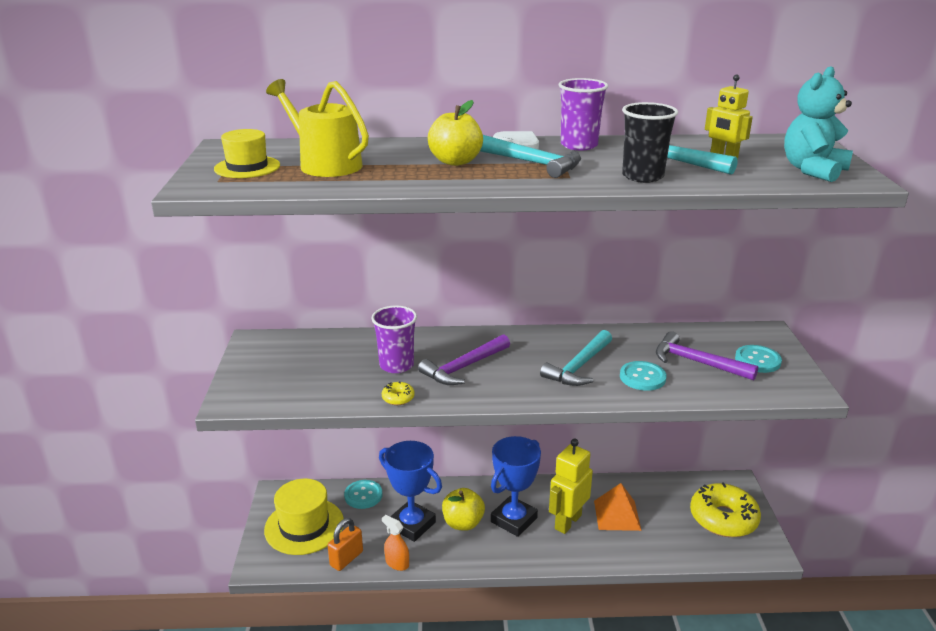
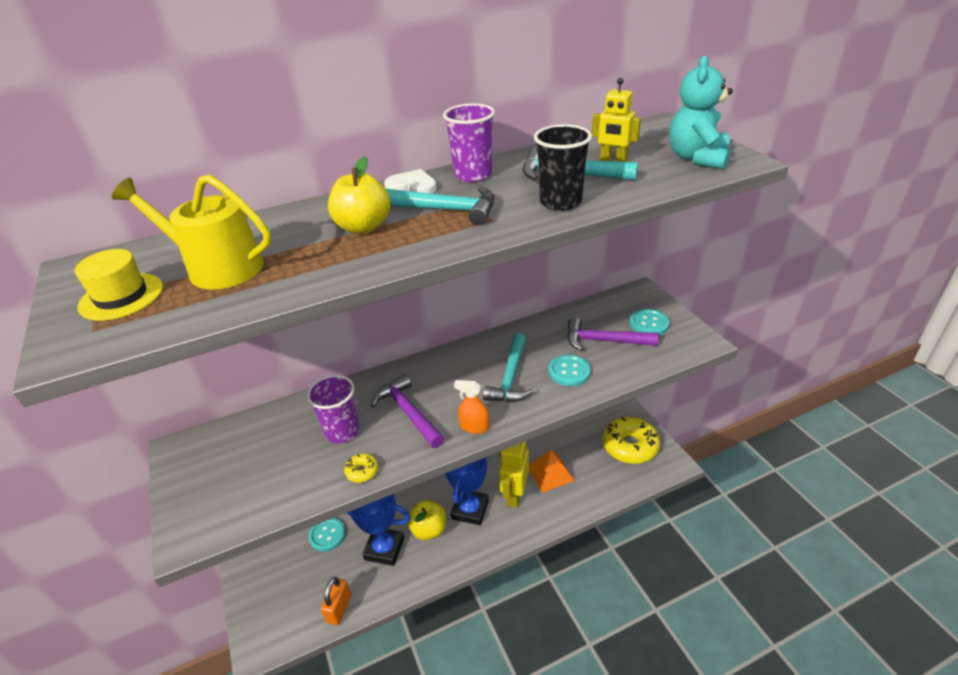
camera: 20 degrees left, 10 degrees up
(304, 526) = (284, 590): yellow hat -> none
(397, 563) = (387, 594): orange spray bottle -> orange spray bottle (474, 427)
(464, 367) = (408, 412): purple hammer -> purple hammer turned 120 degrees clockwise

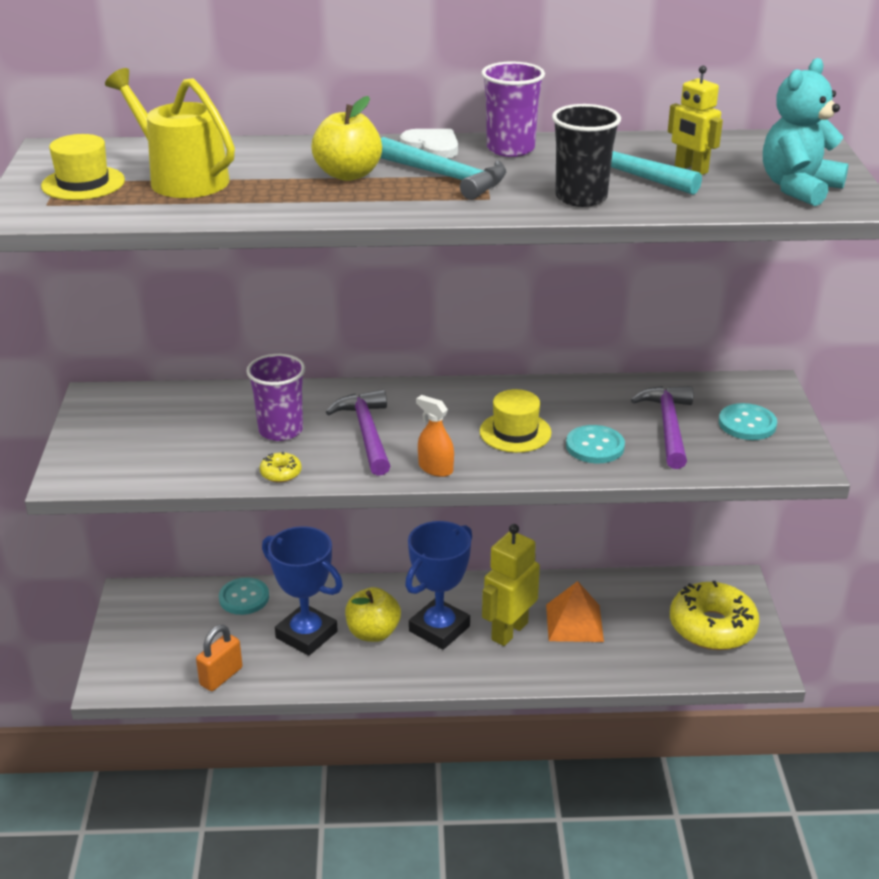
camera: 20 degrees right, 5 degrees down
(510, 377) = (515, 432): turquoise hammer -> yellow hat
(604, 341) = (668, 426): purple hammer -> purple hammer turned 60 degrees clockwise

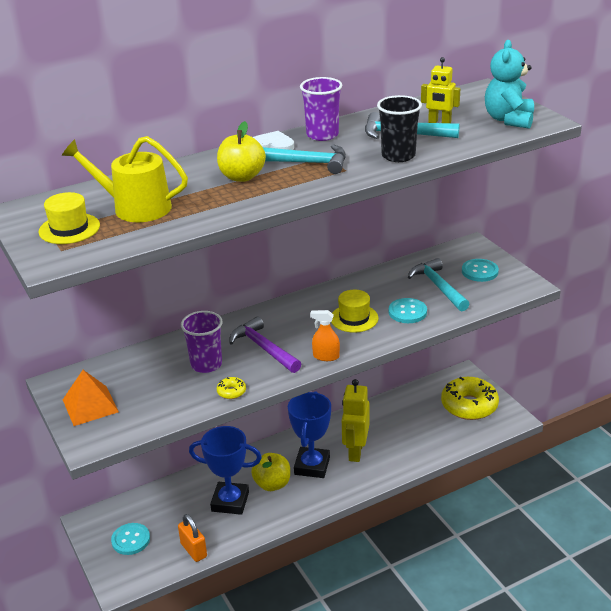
camera: 25 degrees left, 0 degrees up
(221, 676) = (193, 550): orange padlock -> orange padlock turned 45 degrees counterclockwise
(244, 598) = (170, 493): turquoise button -> turquoise button (131, 540)
(574, 622) = (390, 432): orange pyramid -> orange pyramid (90, 405)
(668, 426) = (438, 287): purple hammer -> turquoise hammer

